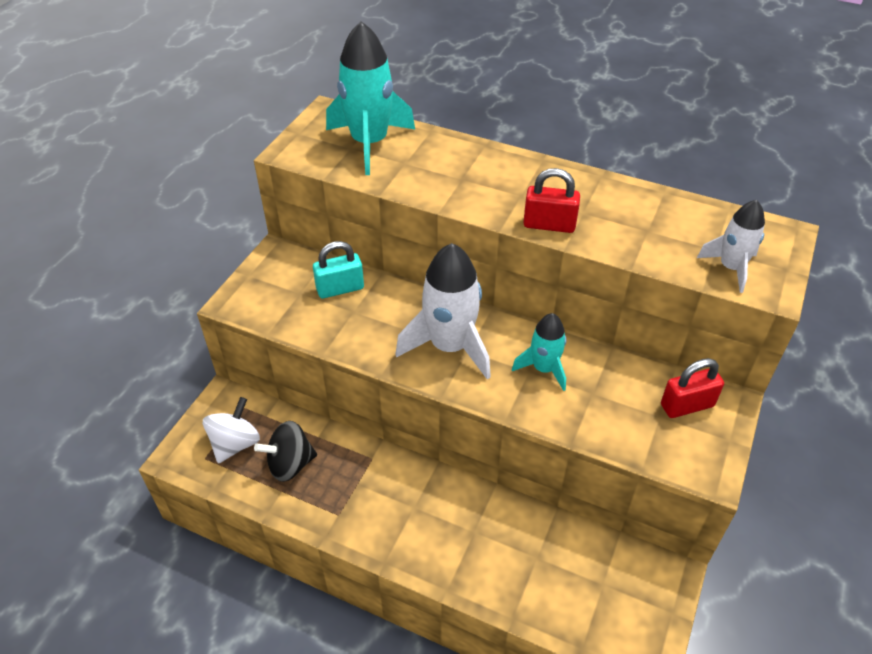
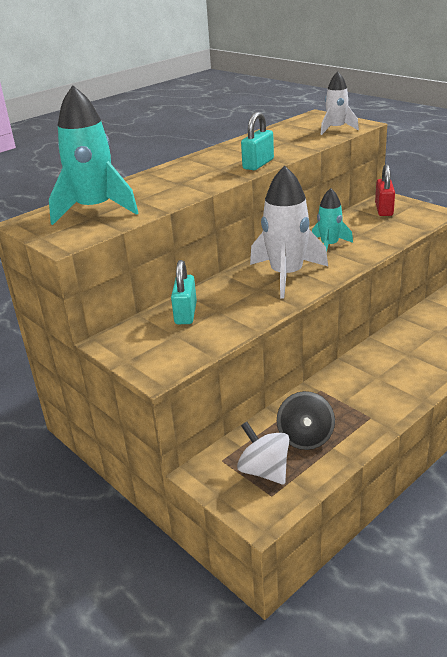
camera: 65 degrees left, 15 degrees down
(549, 225) = (258, 164): red padlock -> turquoise padlock

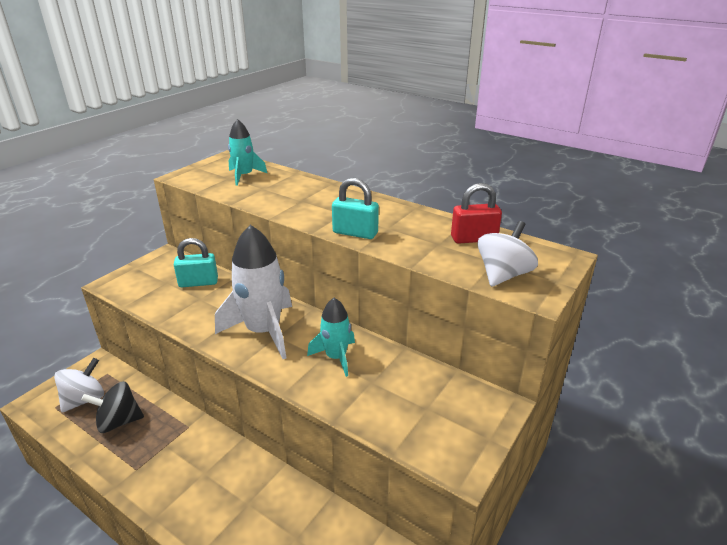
camera: 75 degrees right, 0 degrees up
(95, 209) = (244, 176): turquoise rocket -> turquoise rocket, size x0.57
(336, 129) = (503, 275): white rocket -> white spinning top
(384, 210) = (456, 403): red padlock -> red padlock (473, 239)

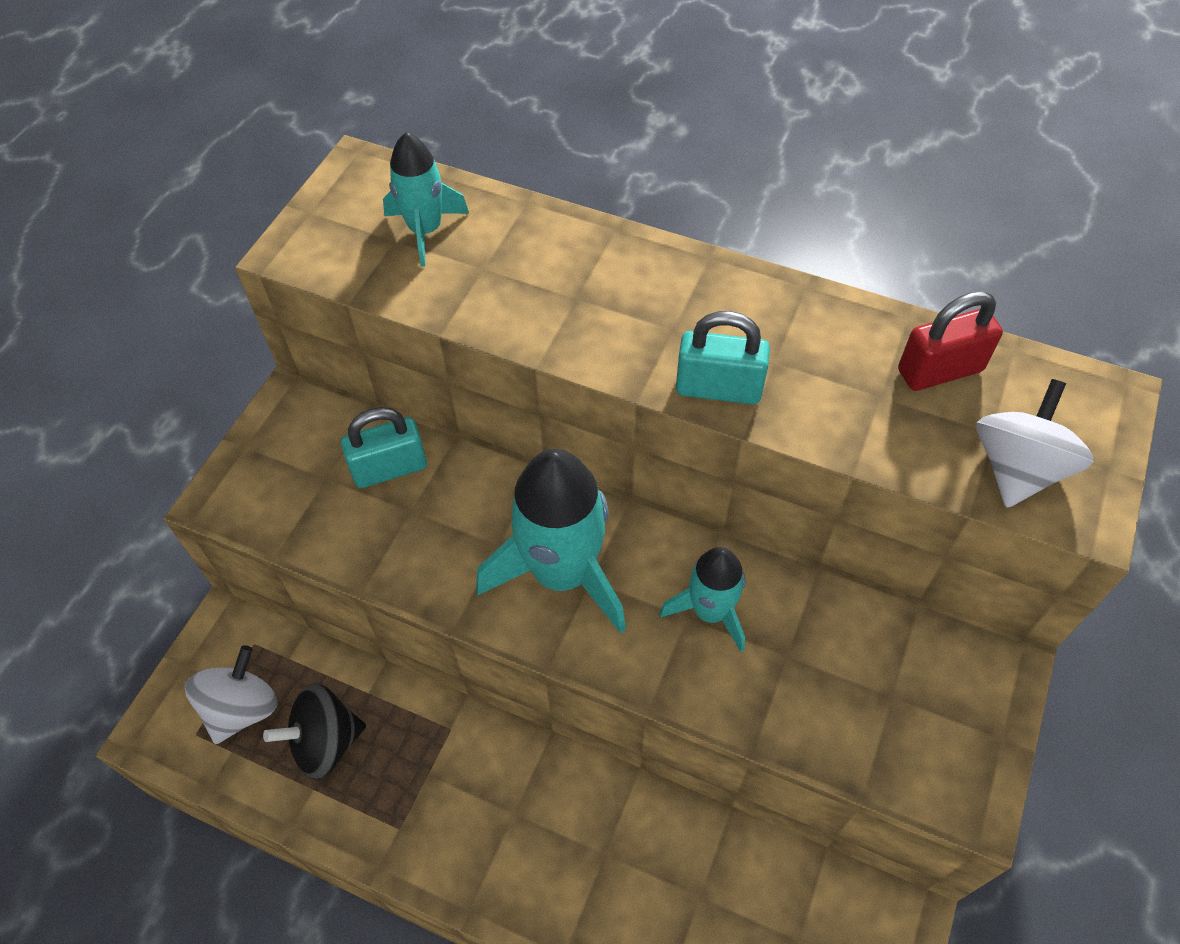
camera: 10 degrees left, 25 degrees up
(263, 331) = (562, 573): white rocket -> turquoise rocket

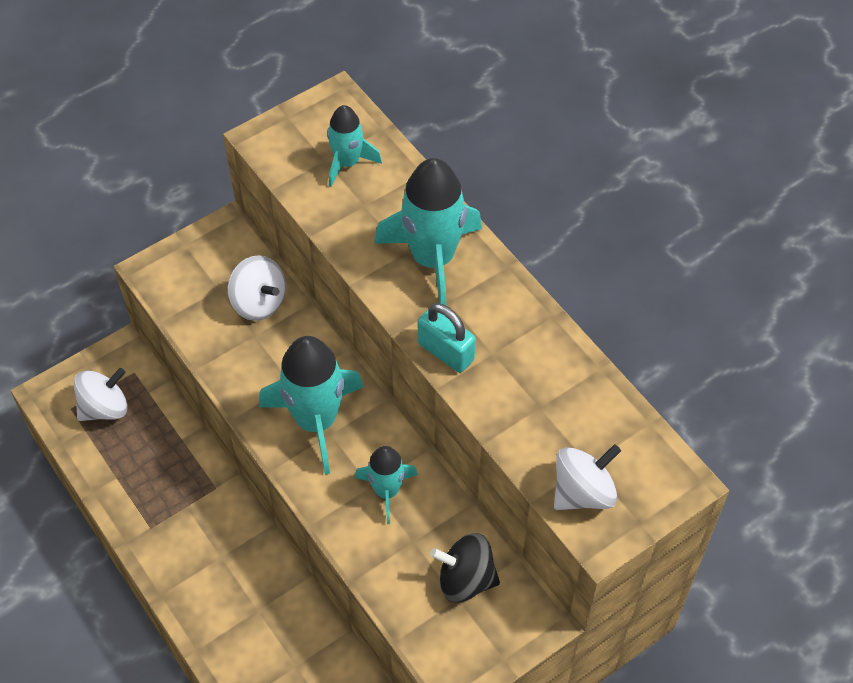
camera: 30 degrees right, 0 degrees up
(325, 742) = (139, 454): black spinning top -> black spinning top (465, 579)
(389, 468) = (259, 302): turquoise padlock -> white spinning top
(616, 289) = (433, 259): none -> turquoise rocket
(939, 370) = (589, 411): red padlock -> none

